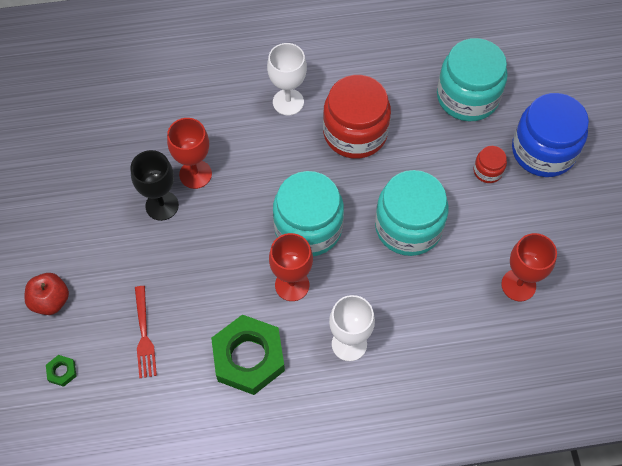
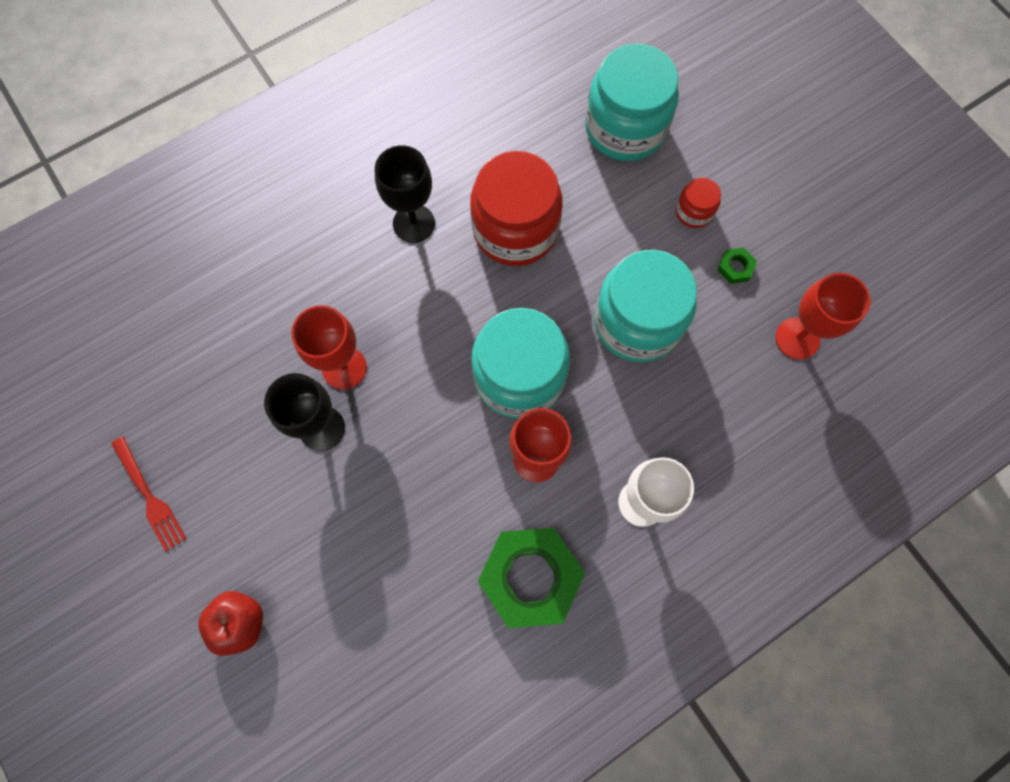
camera: 25 degrees left, 10 degrees up
(62, 372) = (303, 710): green nut -> green nut (735, 267)
(144, 335) = (385, 610): red fork -> red fork (149, 496)
(288, 102) = (414, 223): white goblet -> black goblet
(543, 151) = (744, 160): blue jar -> none

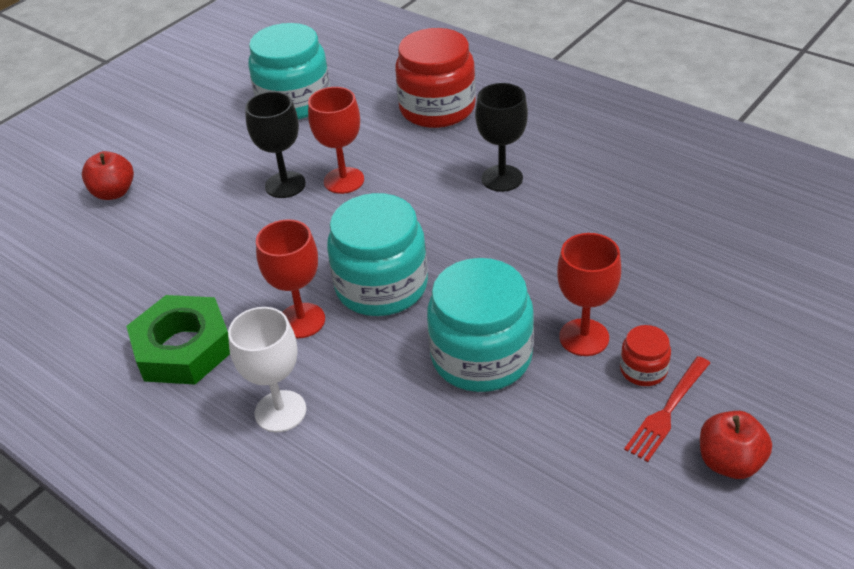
camera: 75 degrees right, 30 degrees down
(149, 496) = (202, 121): red fork -> red fork (667, 411)
(515, 229) = (535, 241): red jar -> red jar (437, 108)
(625, 128) = (708, 287): turquoise jar -> turquoise jar (294, 101)
(735, 267) = (594, 424): green nut -> none
(796, 196) = (729, 462): none -> red apple
(797, 338) = (533, 507): red goblet -> red goblet (584, 337)

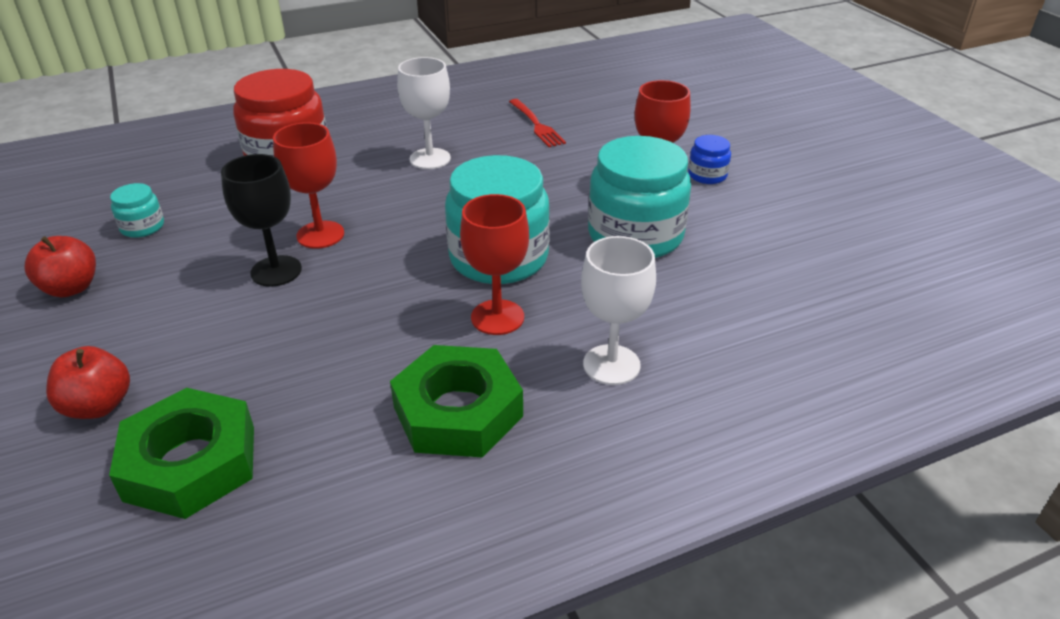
camera: 65 degrees left, 5 degrees down
(84, 255) = (190, 463): none -> green nut
(294, 101) = (142, 227): turquoise jar -> turquoise jar, size x0.45
(502, 178) = (430, 159): black goblet -> white goblet
(643, 370) = (707, 175): red jar -> blue jar
(667, 411) = (753, 180): red fork -> red fork (536, 125)
(729, 462) = (814, 175): red apple -> red apple (71, 288)

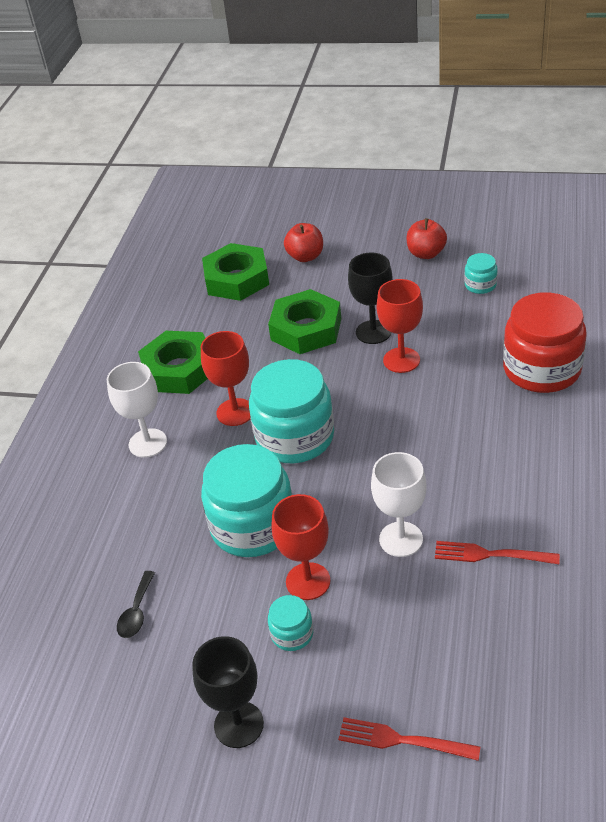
camera: 130 degrees right, 5 degrees up
(296, 328) = (306, 329): none -> green nut
(430, 159) = (474, 451): white goblet -> white goblet (401, 539)
(707, 175) = (292, 634): blue jar -> turquoise jar
(719, 113) = (402, 740): none -> red fork
(799, 256) = (136, 612): none -> black spoon
(801, 168) = (239, 724): none -> black goblet

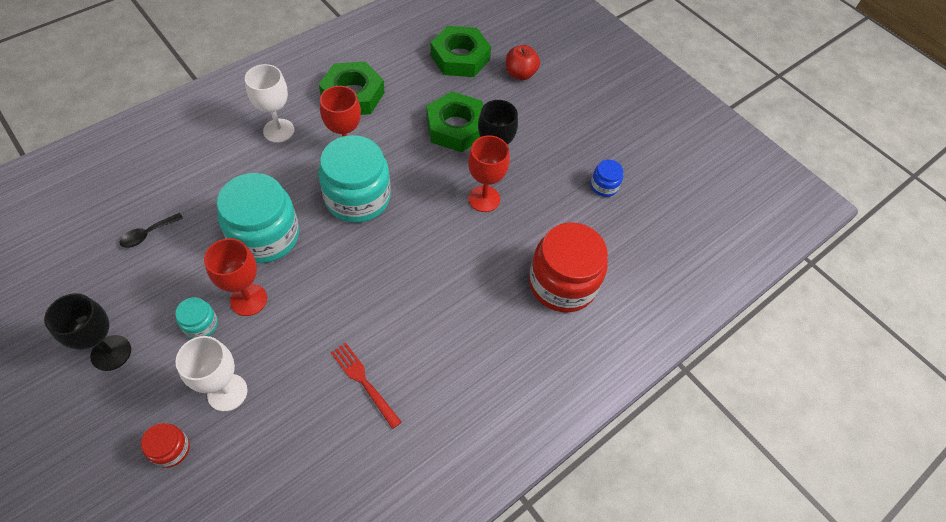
camera: 30 degrees right, 15 degrees up
(401, 539) = (329, 322): white goblet -> white goblet (227, 392)
(402, 740) = (171, 449): red fork -> red jar
(426, 253) = (599, 133): red apple -> none
(480, 285) = (604, 186): turquoise jar -> blue jar

